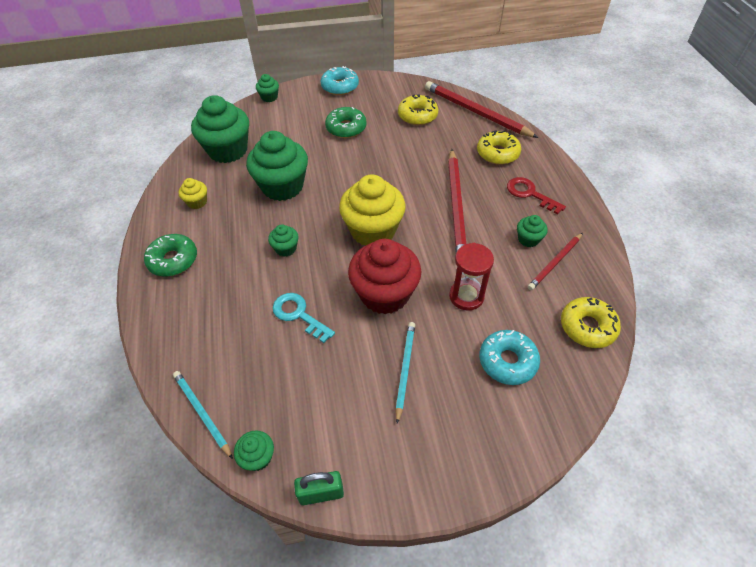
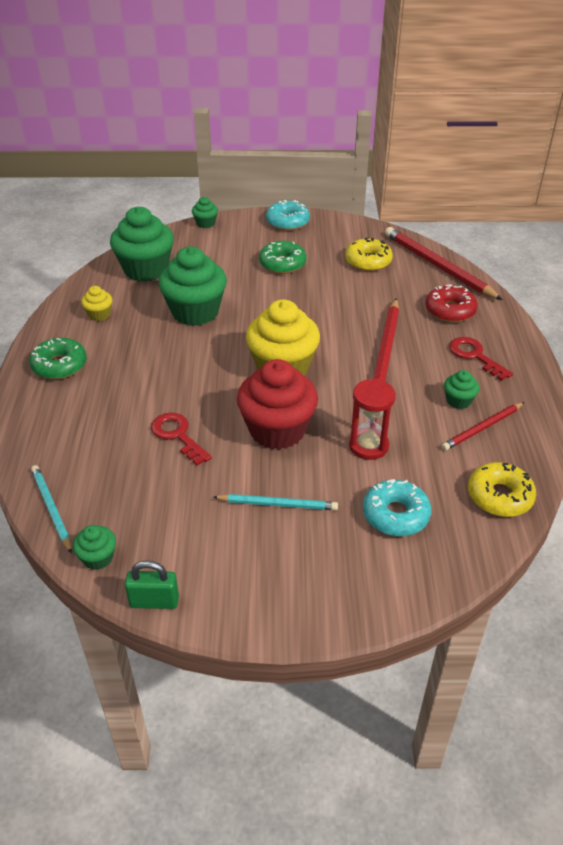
camera: 10 degrees right, 10 degrees down
(286, 248) = (182, 371): green cupcake -> none
(299, 315) = (178, 435): turquoise key -> red key
(405, 369) = (278, 504): turquoise pencil -> turquoise pencil turned 75 degrees clockwise
(497, 153) = (450, 310): yellow donut -> red donut

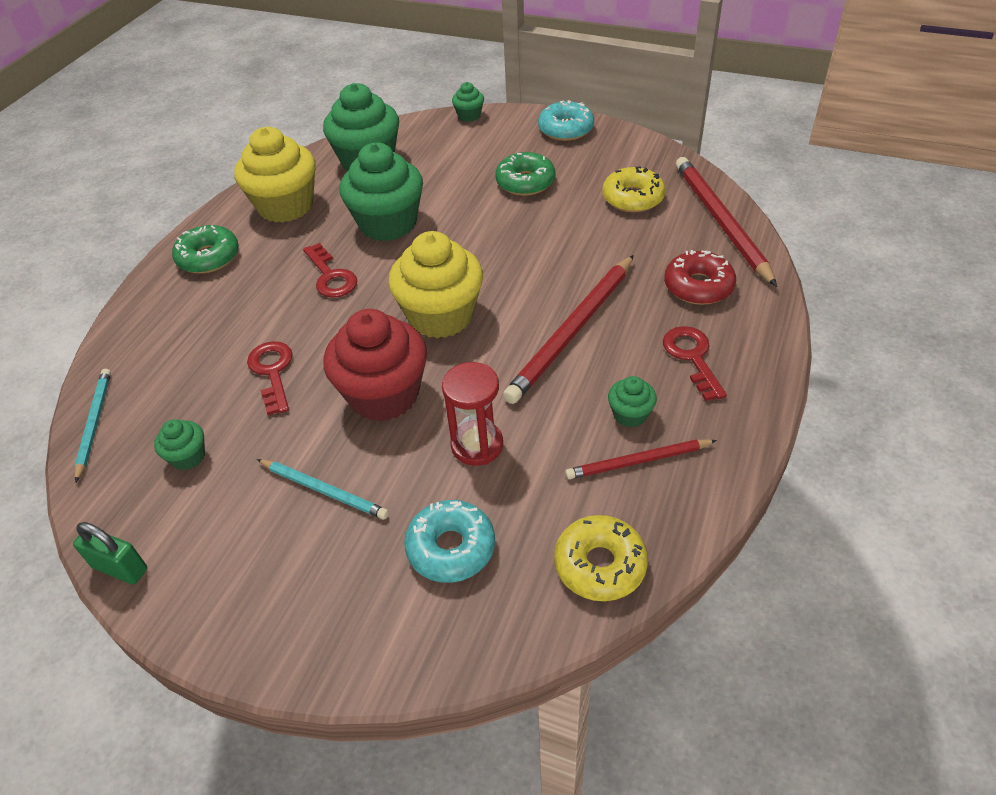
camera: 25 degrees right, 5 degrees up
(98, 558) = (100, 496): green cupcake -> green cupcake (188, 456)
(99, 315) = (286, 206): yellow cupcake -> yellow cupcake, size x2.18
(176, 358) = (331, 276): none -> red key

